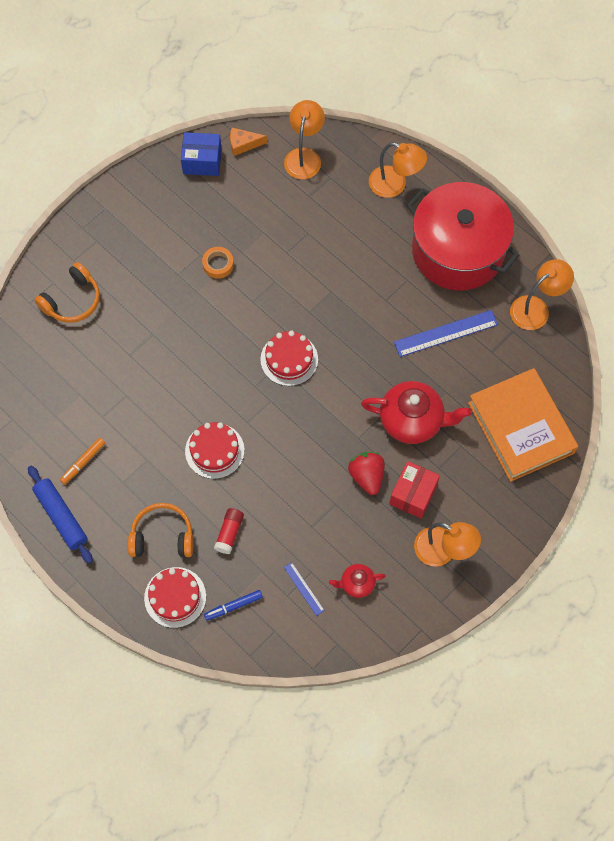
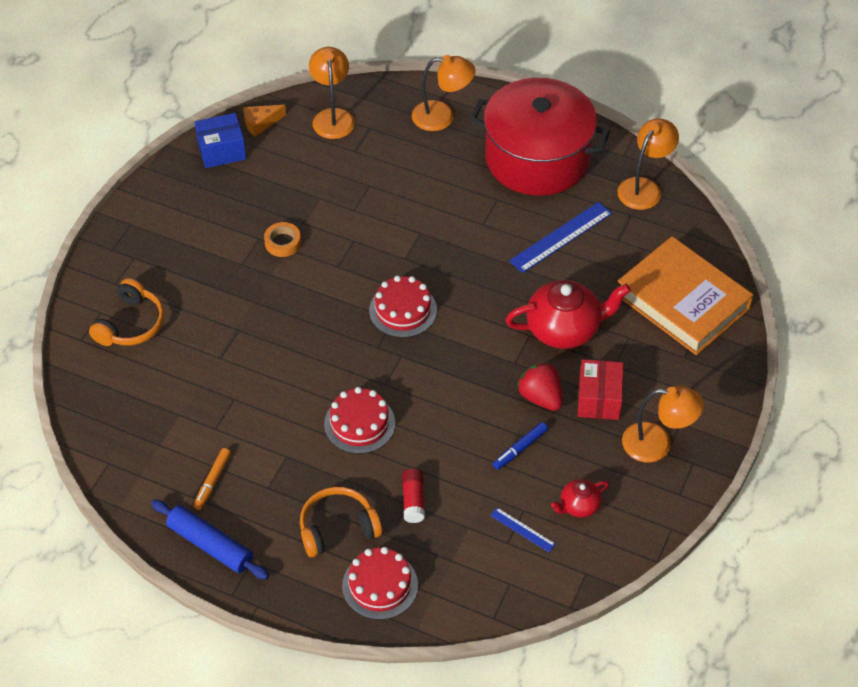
camera: 20 degrees left, 15 degrees down
(233, 606) = (451, 573): blue marker -> blue marker (520, 449)

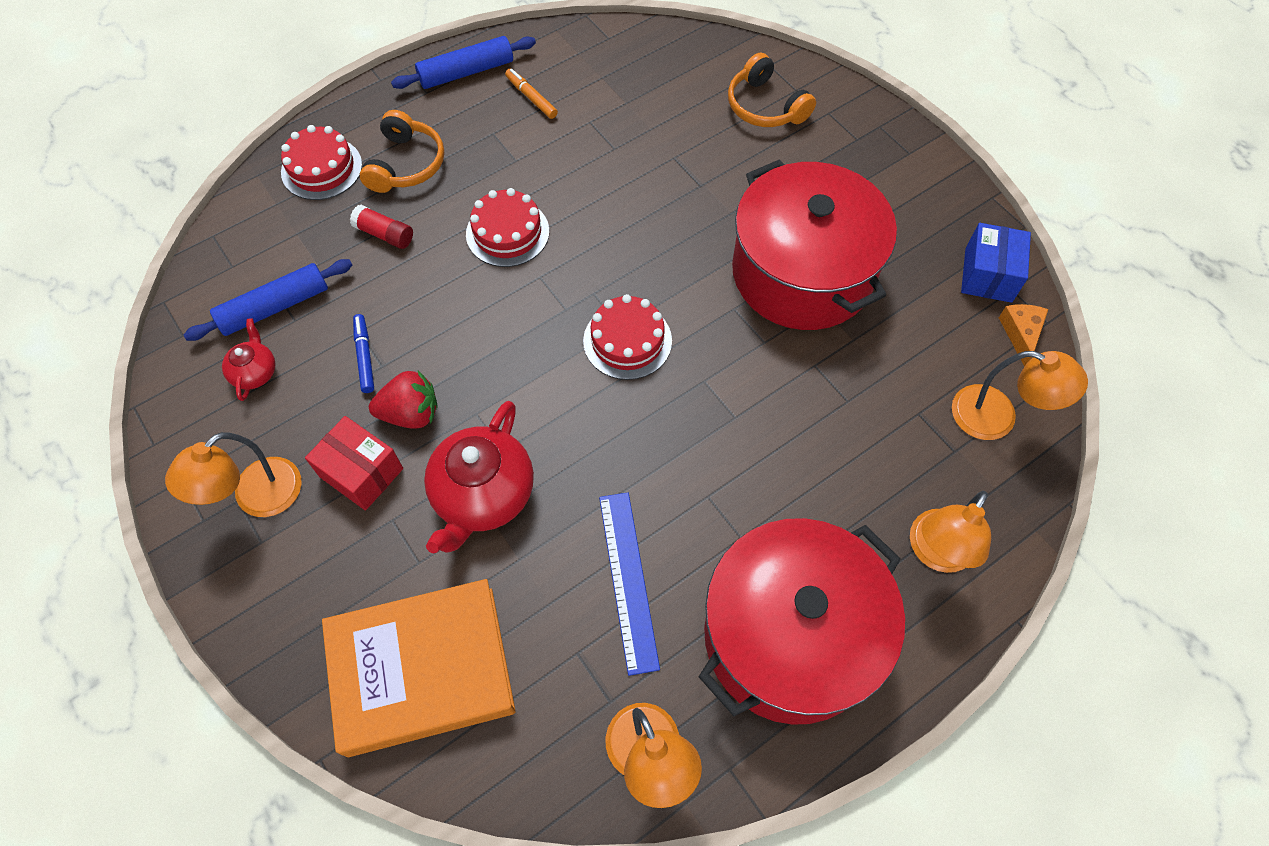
camera: 120 degrees right, 10 degrees up
(283, 243) = (802, 273): orange tape -> red pot
(522, 529) = (275, 307): blue ruler -> blue rolling pin

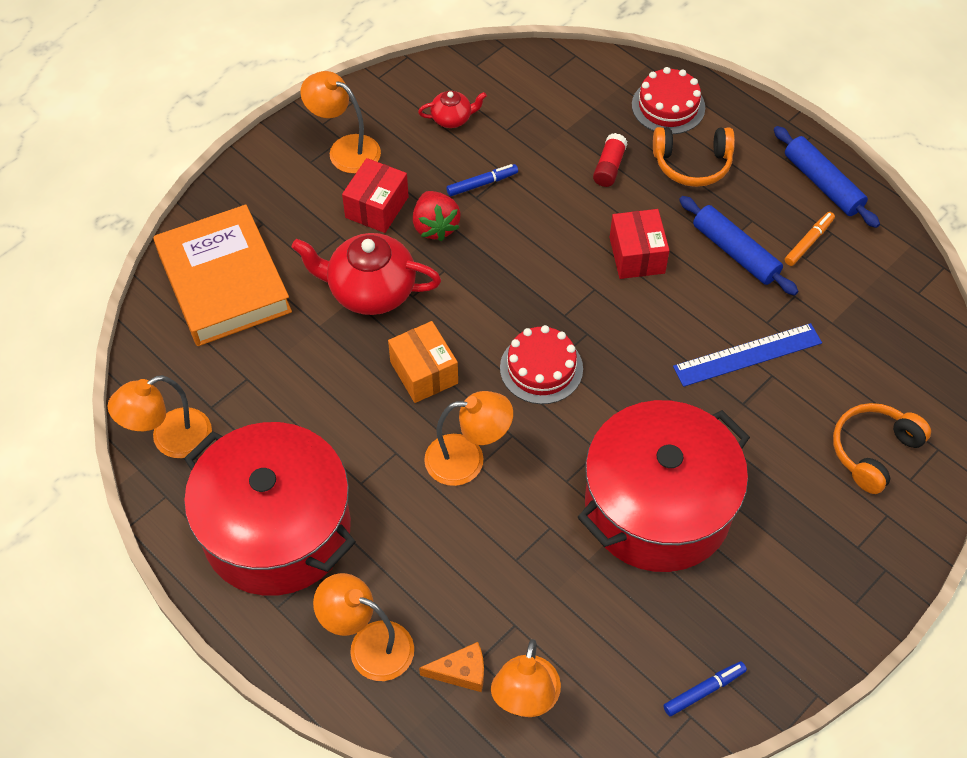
camera: 80 degrees right, 5 degrees down
(275, 307) = (515, 114): blue rolling pin -> blue rolling pin (735, 252)
(507, 233) = (637, 255): red cake -> red box
(609, 453) = (424, 372): none -> orange box
(628, 580) = (311, 404): blue ruler -> blue ruler (747, 355)
(727, 427) = (467, 459): none -> orange lamp
(988, 275) = (704, 691): blue box -> blue marker
(1020, 333) = (634, 725): orange cheese -> orange cheese (461, 672)

